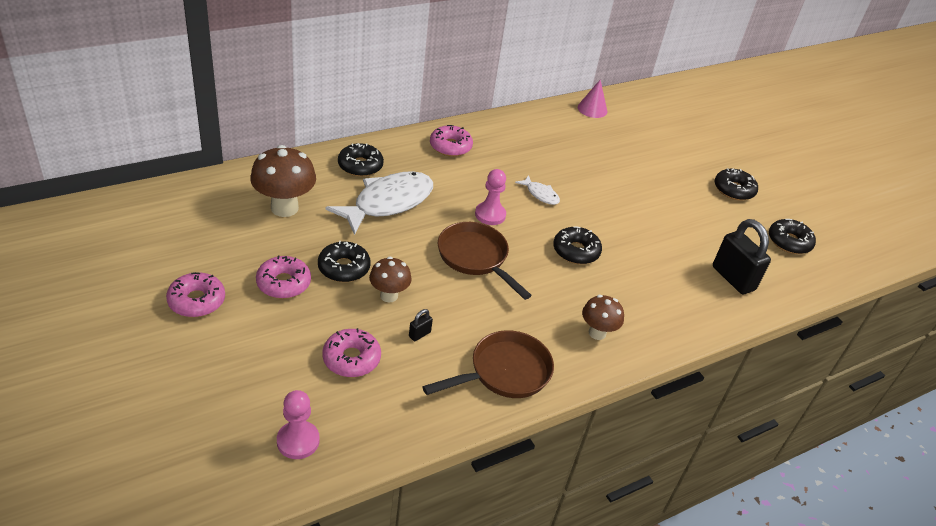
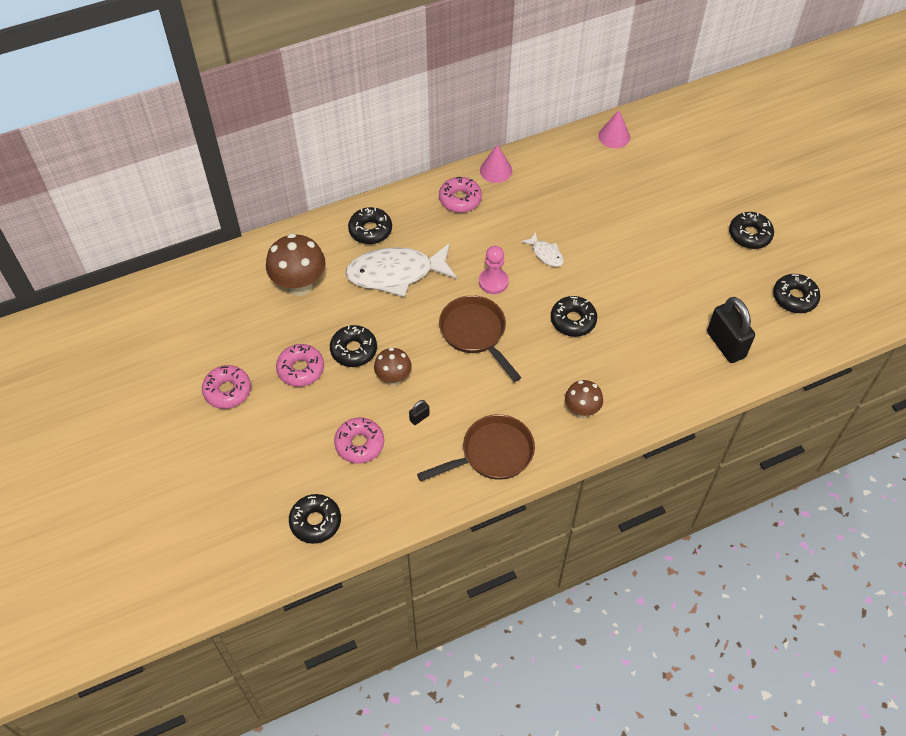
camera: 10 degrees right, 15 degrees up
(298, 441) = (315, 522): pink pawn -> black donut
(388, 203) = (396, 273): white fish -> white fish turned 150 degrees counterclockwise
(483, 127) = (496, 170): none -> pink cone

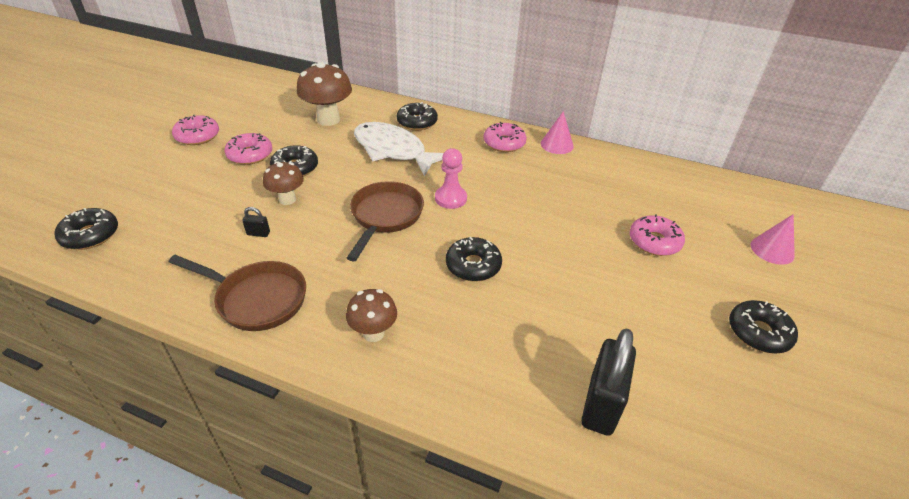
camera: 45 degrees right, 15 degrees down
(359, 444) = (198, 216): pink donut -> pink donut (654, 242)
(546, 254) = (520, 210): white fish -> none
(614, 136) = (693, 181): pink cone -> pink cone (772, 250)
(794, 298) = (753, 431): black donut -> none

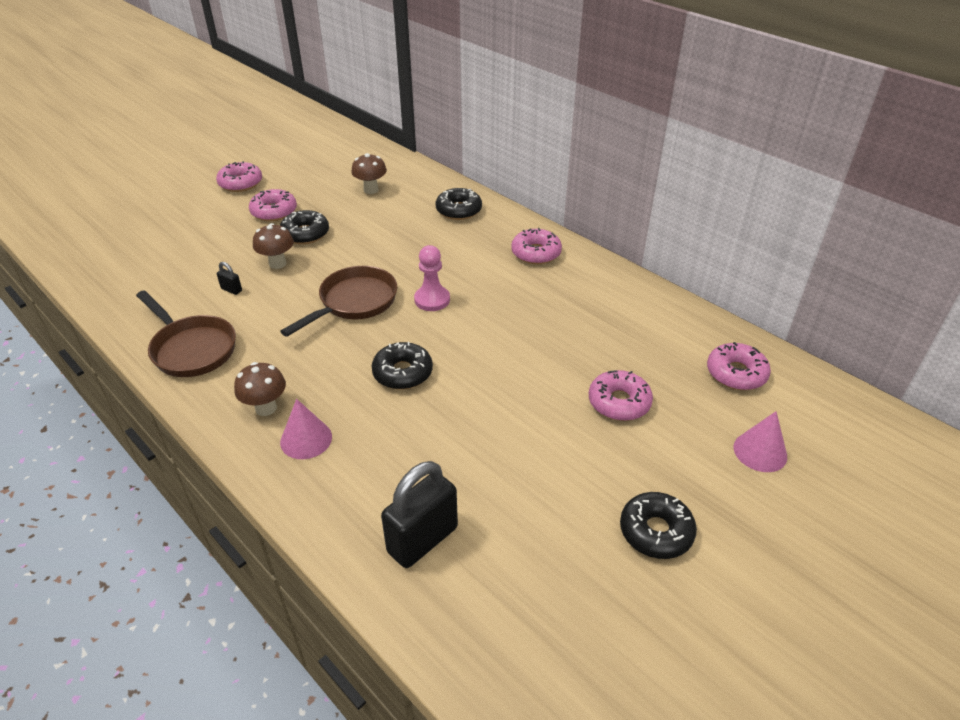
camera: 25 degrees right, 0 degrees up
(90, 235) = (101, 257): black donut -> none
(328, 120) = (371, 190): brown mushroom -> brown mushroom, size x0.60
(393, 151) = (411, 236): white fish -> none
(557, 145) = (596, 267): pink cone -> pink cone (306, 439)
(711, 198) = (736, 373): none -> pink donut

